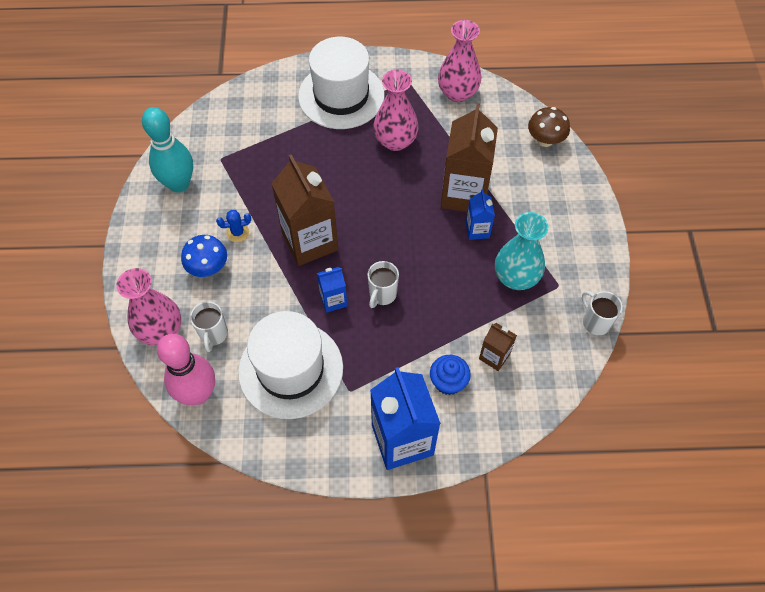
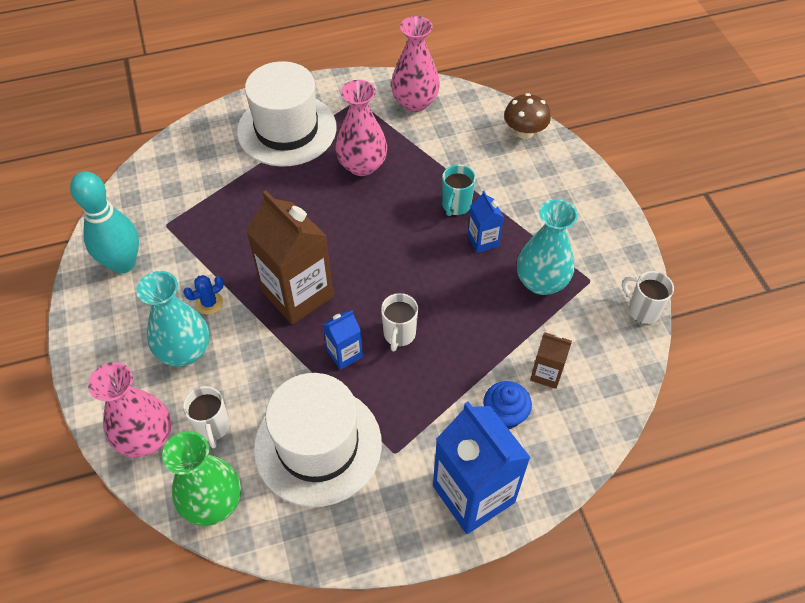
camera: 15 degrees left, 5 degrees down
(198, 394) = (213, 502): pink bowling pin -> green vase
(208, 268) = (185, 351): blue mushroom -> turquoise vase
(464, 194) = (456, 206): brown carton -> turquoise mug

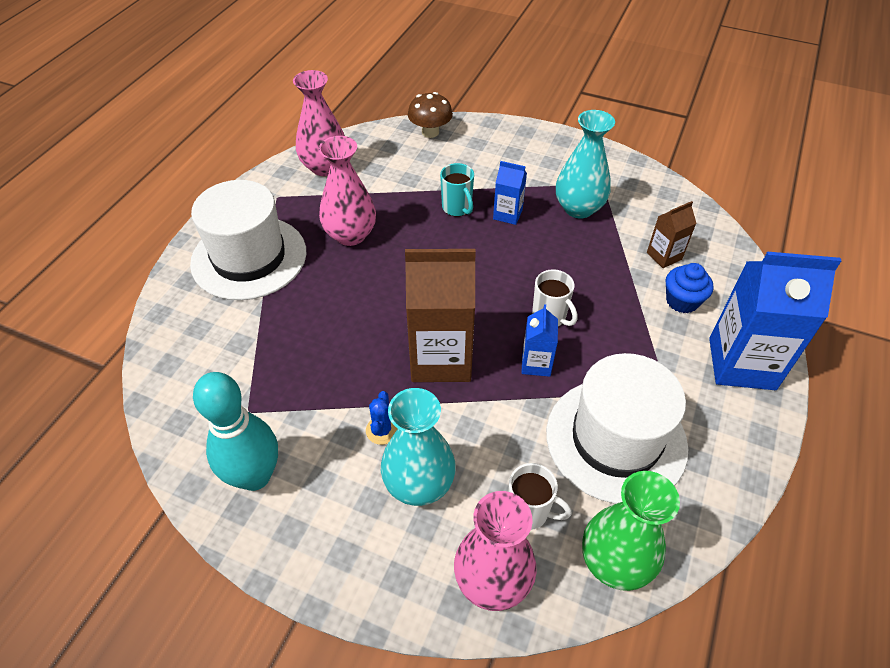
camera: 50 degrees left, 5 degrees down
(642, 310) = (652, 176): white mug -> none

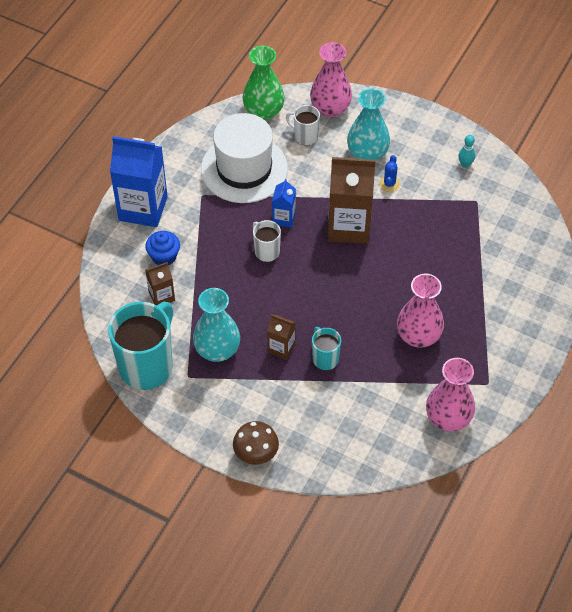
camera: 175 degrees left, 5 degrees up
(249, 257) = (500, 320): white hat -> none
(255, 476) = (465, 164): turquoise bowling pin -> turquoise bowling pin, size x0.43
(430, 132) = (343, 460): brown mushroom -> brown mushroom (256, 454)
(507, 214) = (281, 348): blue carton -> brown carton
(649, 190) = (147, 366): none -> turquoise mug

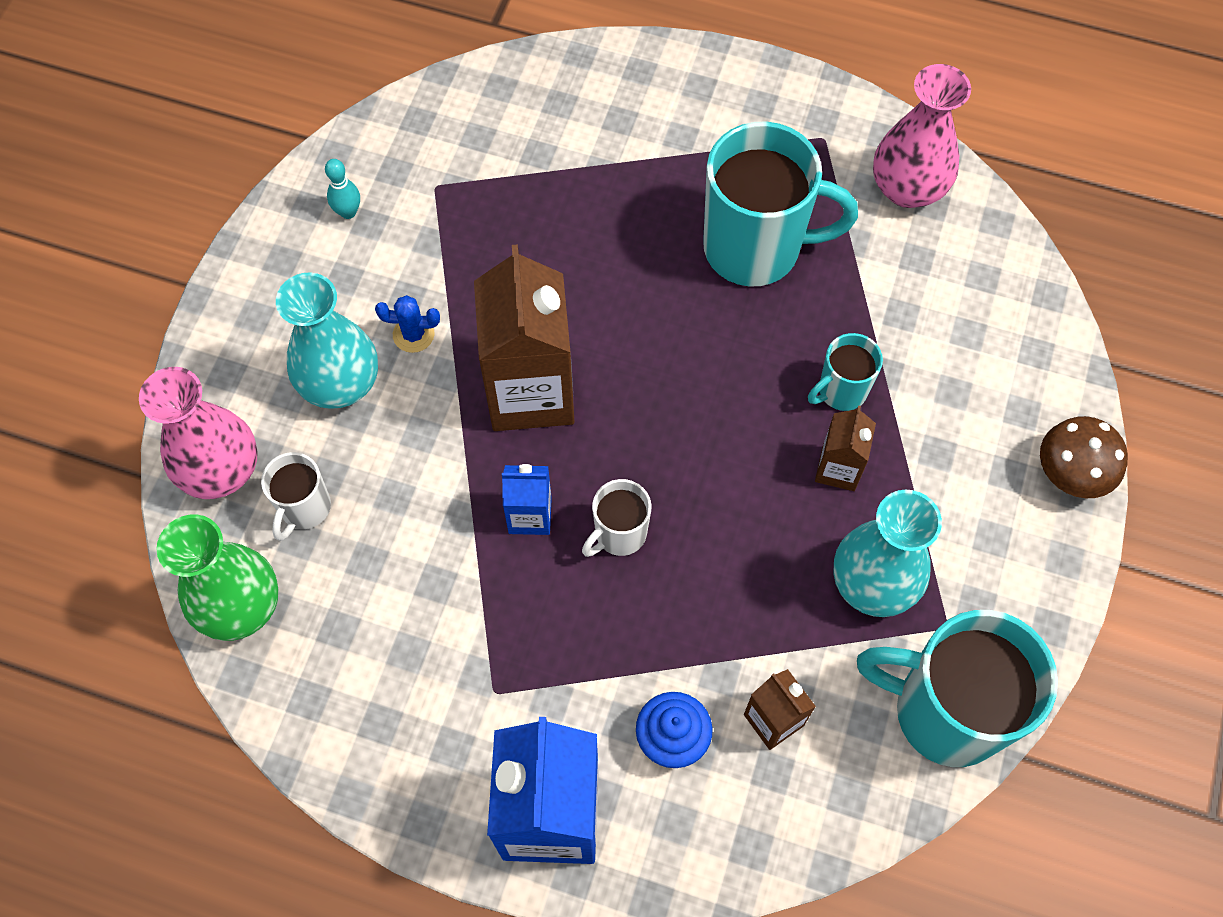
camera: 100 degrees left, 10 degrees up
(244, 169) = (409, 617): white hat -> none
(418, 336) = (755, 248): pink vase -> turquoise mug

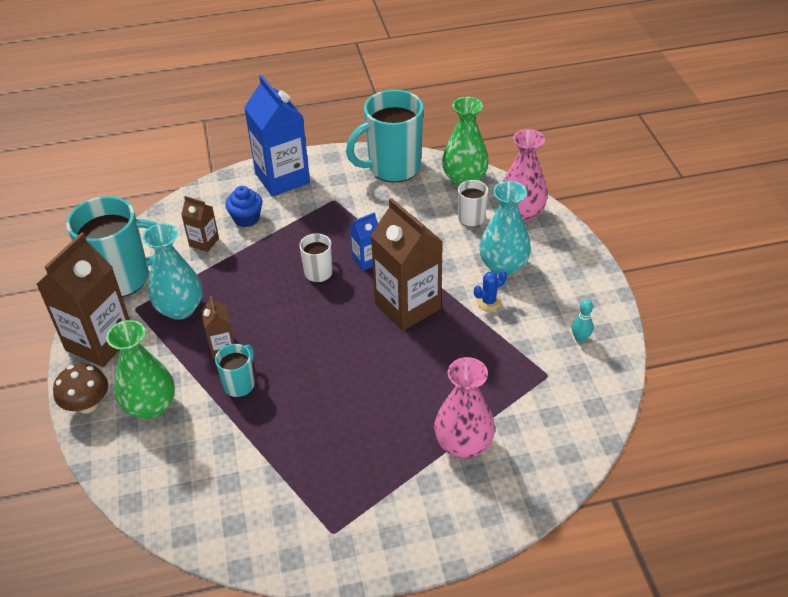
camera: 150 degrees right, 20 degrees down
(755, 248) = (335, 436): turquoise mug -> turquoise mug (392, 168)
(907, 188) = (256, 527): pink vase -> pink vase (463, 444)
(979, 422) = (151, 406): none -> green vase
(1022, 585) = (100, 342): none -> brown carton

